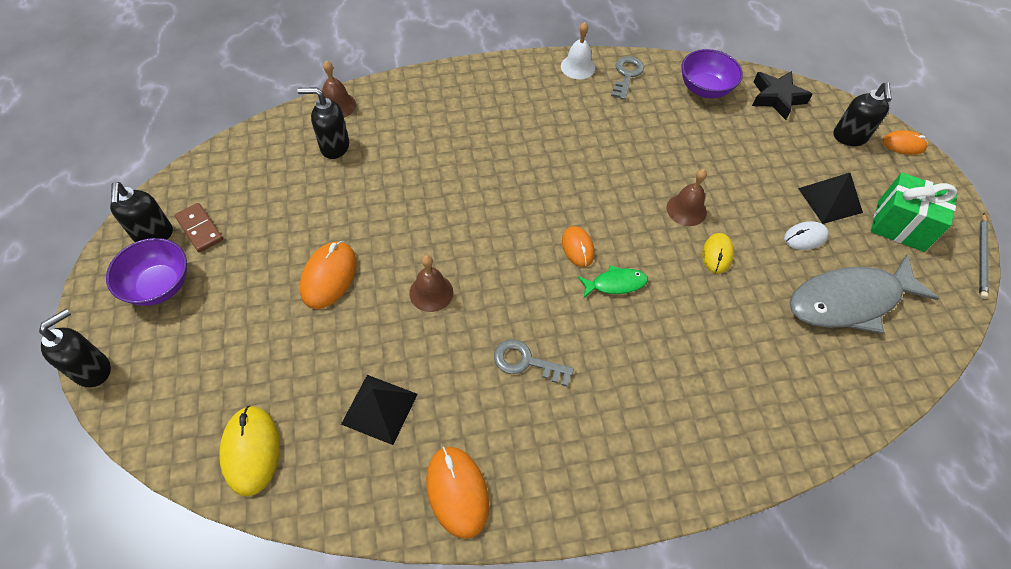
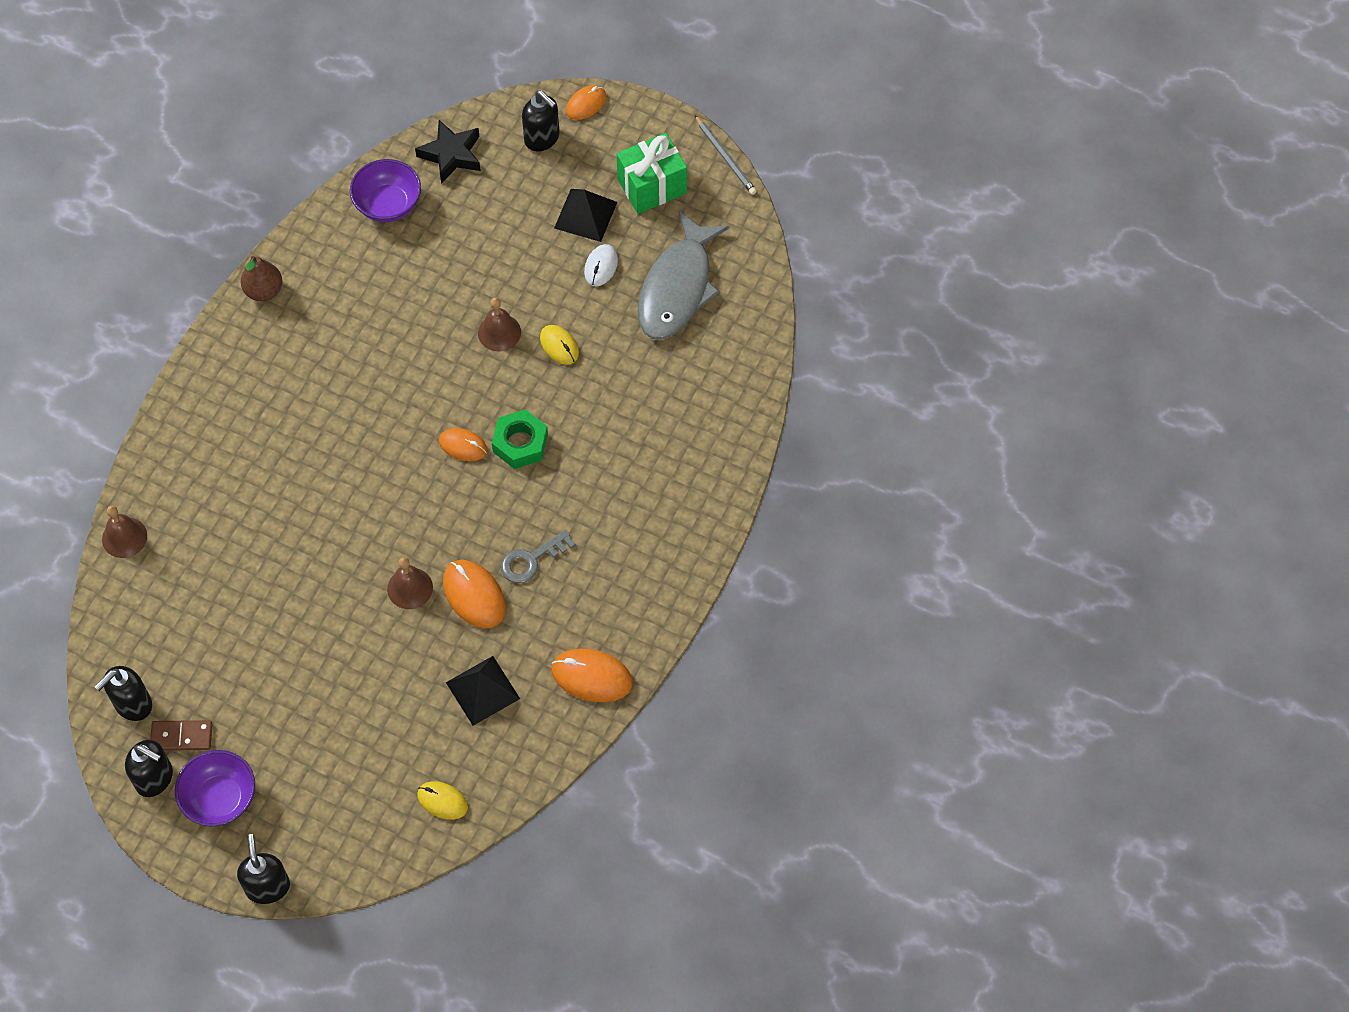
camera: 50 degrees left, 5 degrees up
(251, 451) = (442, 801): yellow mouse -> yellow mouse, size x0.64
(329, 276) = (326, 658): orange mouse -> orange mouse (474, 595)
(334, 146) = (177, 570): black soap dispenser -> black soap dispenser (132, 704)
(578, 67) = (264, 290): white bell -> brown pear
(615, 284) = (520, 443): green fish -> green nut
(626, 75) = (313, 257): grey key -> none

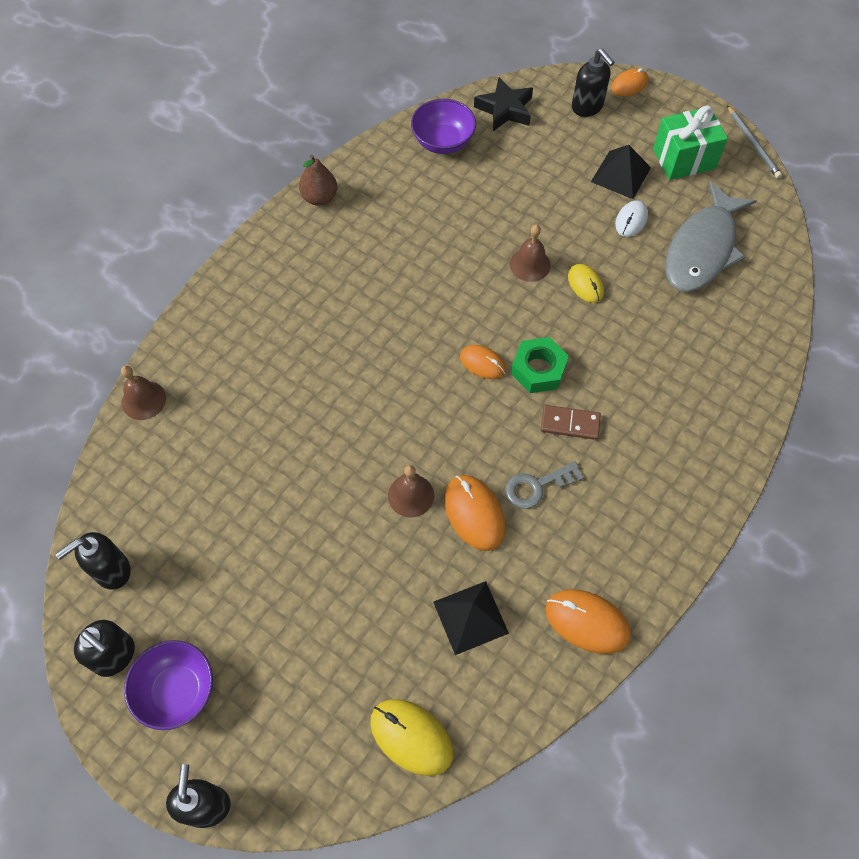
camera: 10 degrees right, 0 degrees up
(181, 737) = (152, 614): brown domino -> brown domino (570, 424)
(442, 801) = (411, 737): yellow mouse -> yellow mouse, size x1.56

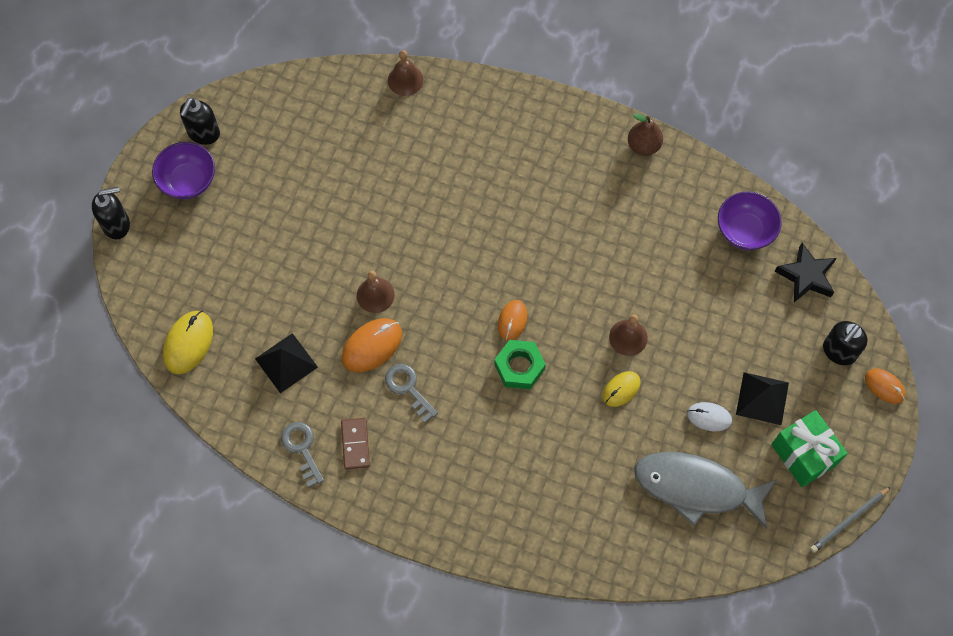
camera: 75 degrees right, 5 degrees up
(111, 570) = (264, 109): black soap dispenser -> none
(570, 424) = (473, 403): brown domino -> brown domino (355, 444)
(587, 622) = (302, 449): orange mouse -> grey key

